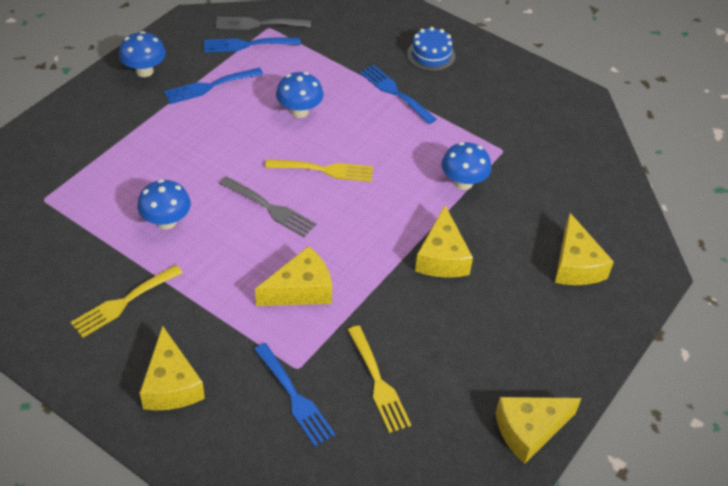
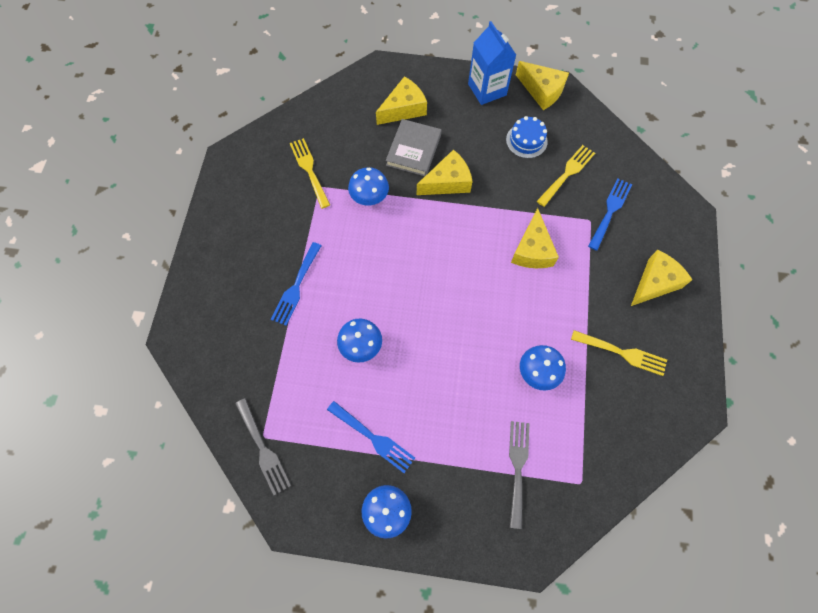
camera: 115 degrees left, 20 degrees up
(247, 45) = (299, 441): blue fork -> none
(270, 208) = (476, 309): grey fork -> grey fork (517, 468)
(300, 290) = (532, 250): yellow cheese -> yellow cheese turned 120 degrees counterclockwise
(325, 170) = (414, 293): yellow fork -> yellow fork (309, 170)
(431, 55) = (232, 282): blue cake -> blue cake (526, 140)
(507, 247) = (413, 150): none -> grey book
(564, 366) = (487, 89): none -> blue carton

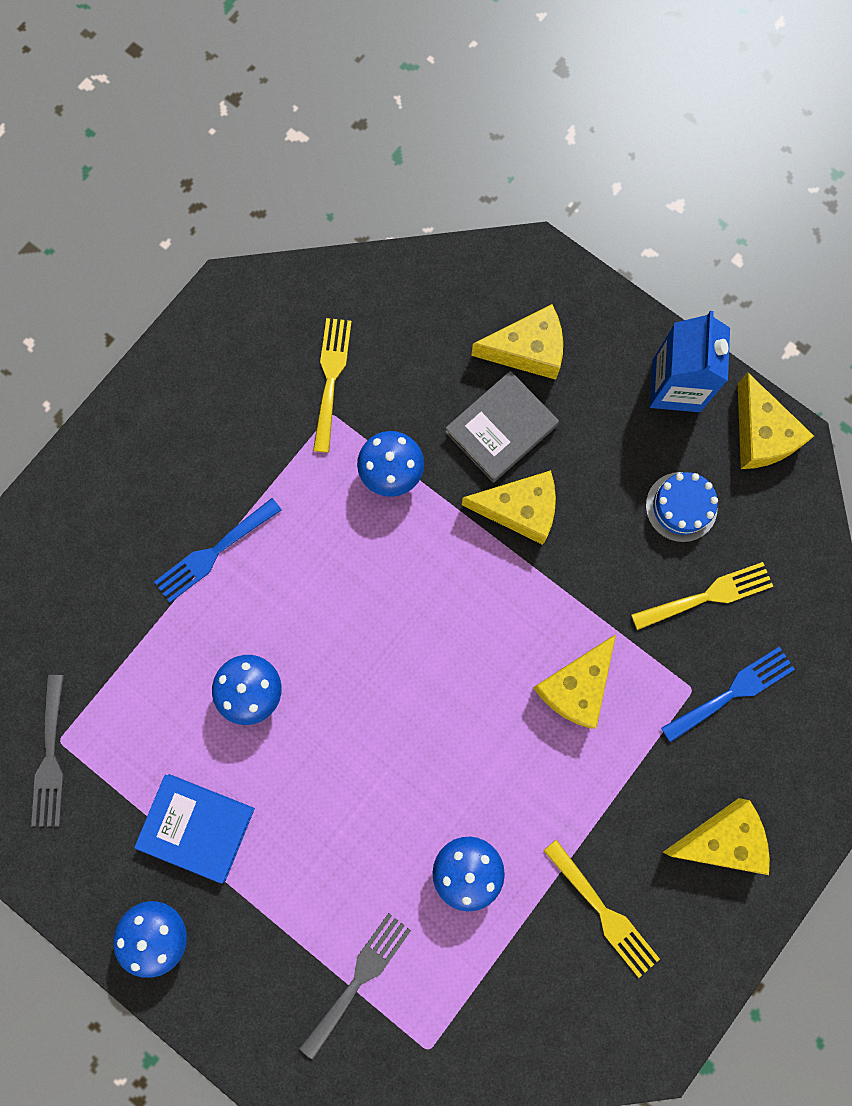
camera: 30 degrees right, 10 degrees up
(373, 438) = (196, 827): blue fork -> blue book

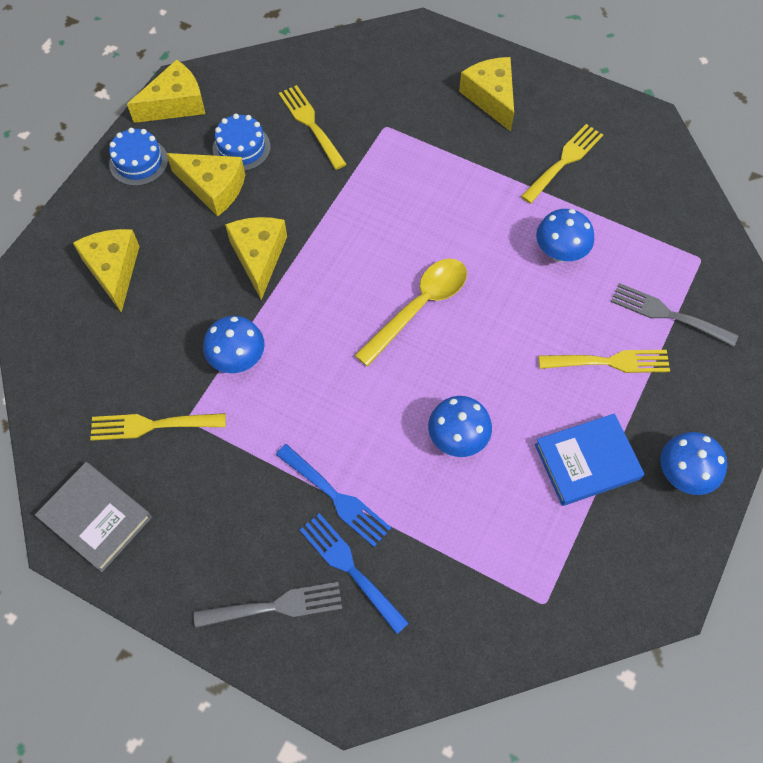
camera: 100 degrees left, 15 degrees down
(50, 758) = (562, 608): grey fork -> grey fork (276, 606)
(196, 827) = (587, 461): blue book -> blue book turned 60 degrees clockwise
(309, 888) = (610, 362): none -> yellow fork
(420, 681) = (419, 307): none -> yellow spoon
(501, 429) = (188, 280): grey book -> grey book (96, 518)
(576, 686) = (399, 199): yellow cheese -> yellow cheese (213, 188)
(676, 386) = (138, 162): blue carton -> blue cake
(732, 692) = (382, 102): blue fork -> blue fork (350, 568)

